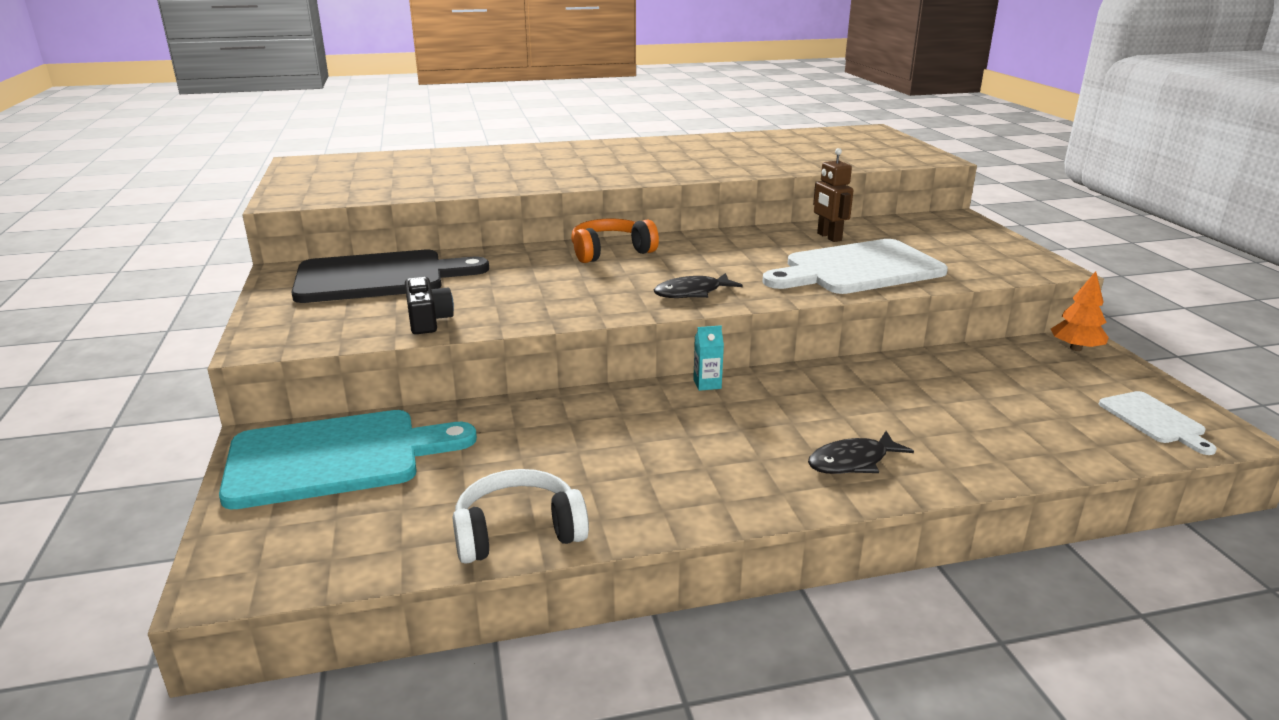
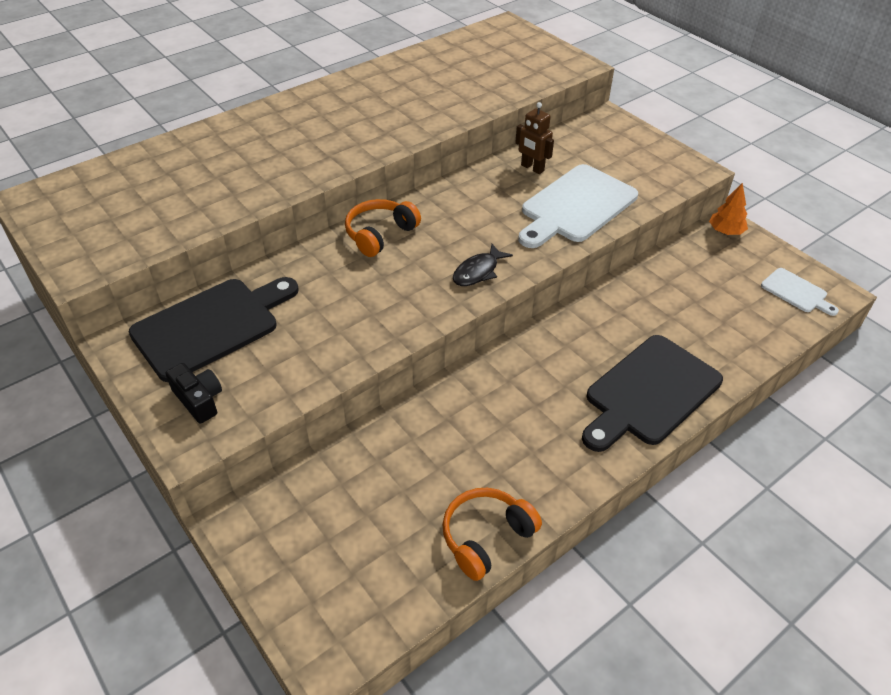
camera: 25 degrees left, 20 degrees up
(335, 457) = (304, 518): turquoise cutting board -> none
(428, 320) = (301, 369): black camera -> black camera (199, 400)
(518, 532) = (486, 537): white headphones -> orange headphones
(707, 384) = (515, 346): turquoise carton -> none
(852, 462) = (649, 393): black fish -> black cutting board

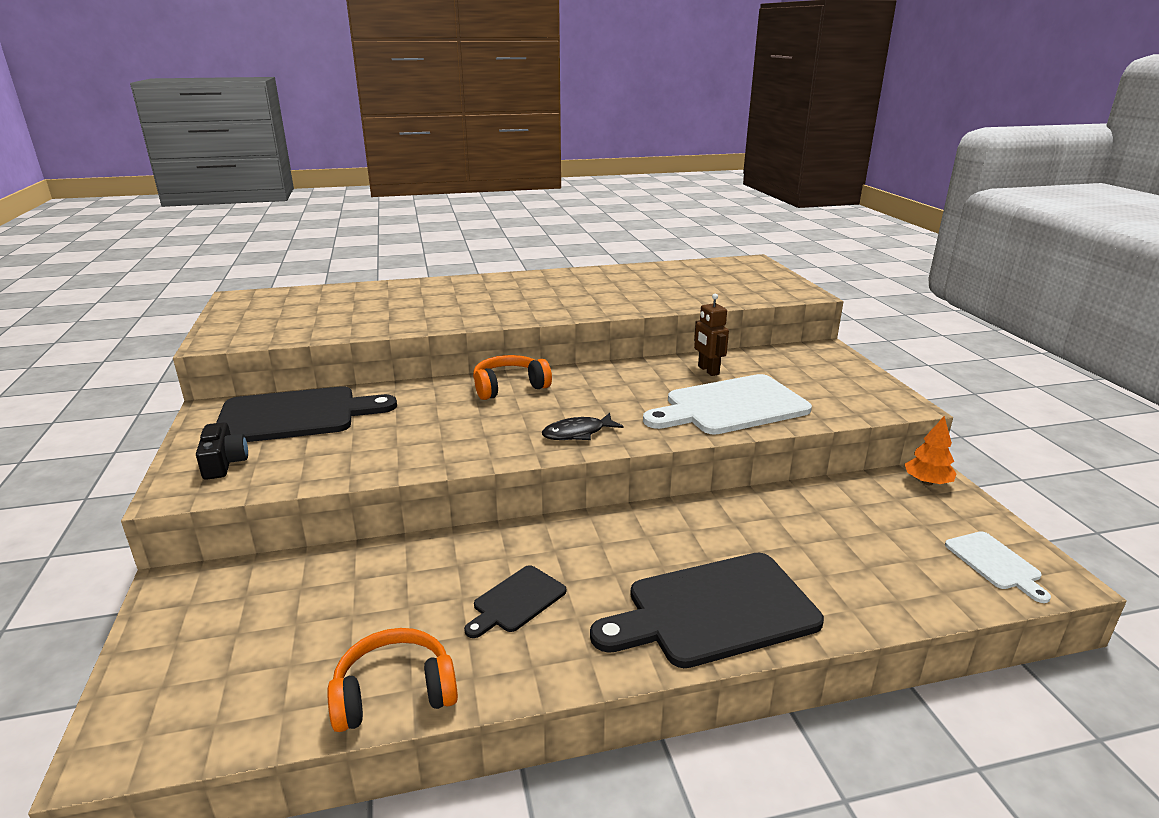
camera: 25 degrees right, 20 degrees down
(514, 434) = (516, 601): none -> black cutting board

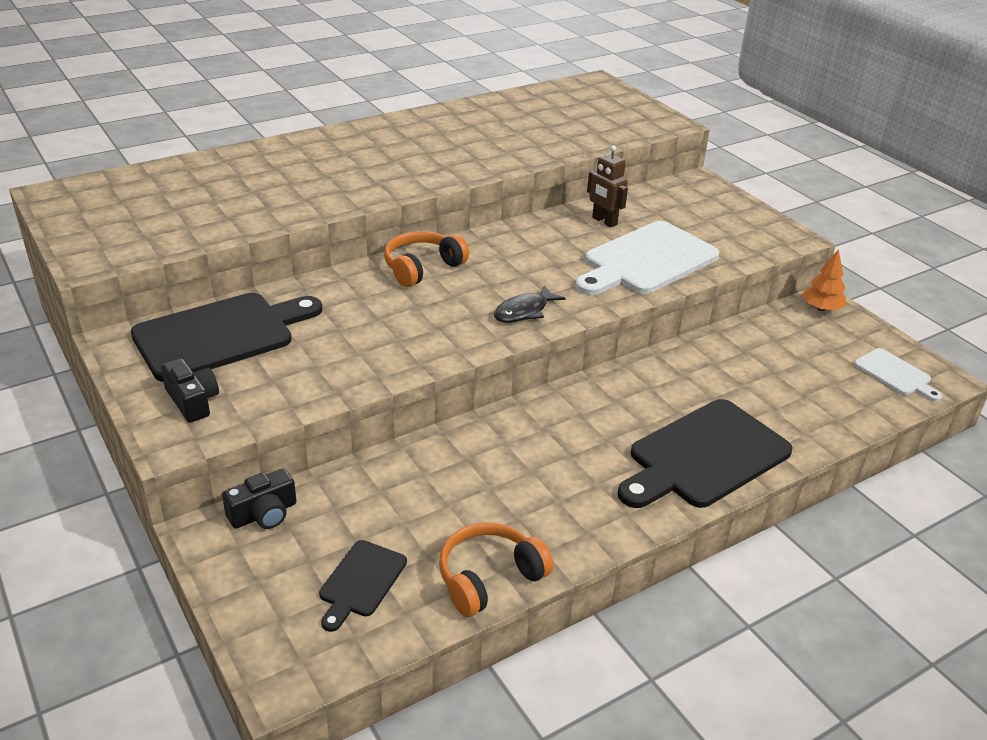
camera: 20 degrees left, 10 degrees up
(235, 578) = (264, 514): none -> black camera
(516, 601) = (540, 481): black cutting board -> black cutting board (361, 582)

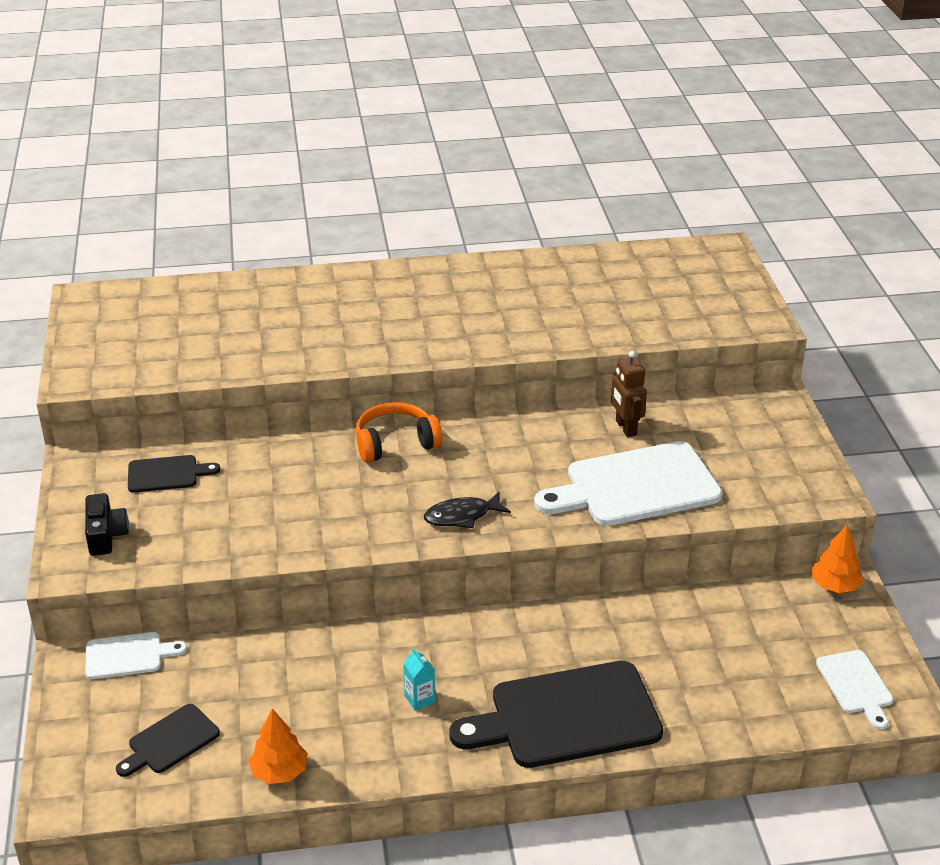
camera: 25 degrees right, 0 degrees up
(221, 335) = (167, 474): black cutting board -> black cutting board, size x0.50
(264, 514) = (128, 655): black camera -> white cutting board
(489, 577) = (279, 772): orange headphones -> orange tree
(571, 476) = (419, 699): none -> turquoise carton

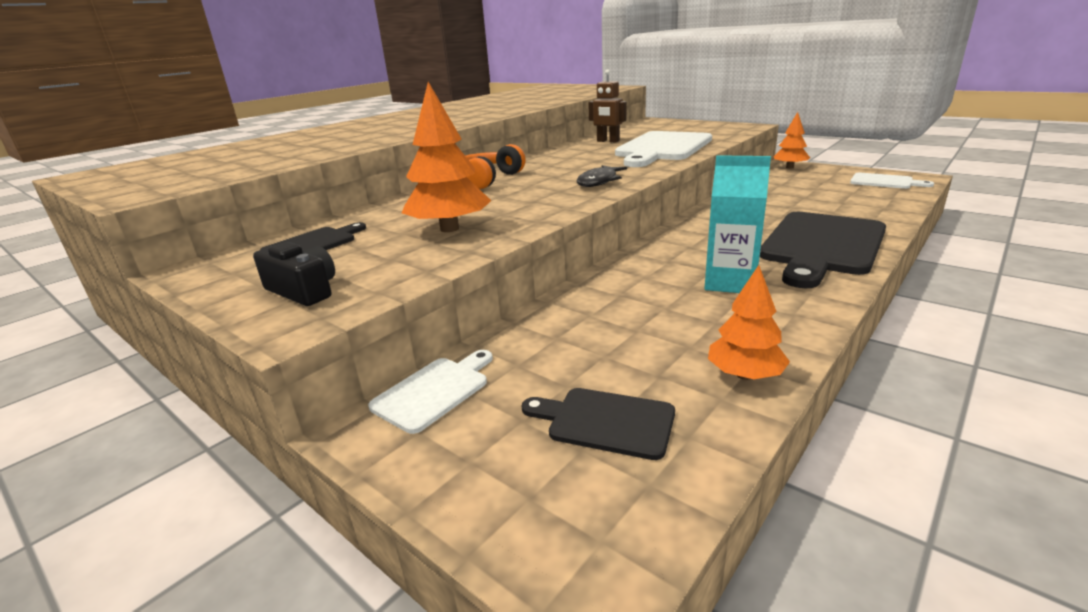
camera: 40 degrees left, 10 degrees down
(170, 741) = (605, 422): black cutting board -> black cutting board turned 105 degrees clockwise
(260, 516) = (450, 229): none -> orange tree
(419, 699) = (730, 282): turquoise carton -> turquoise carton, size x1.98

